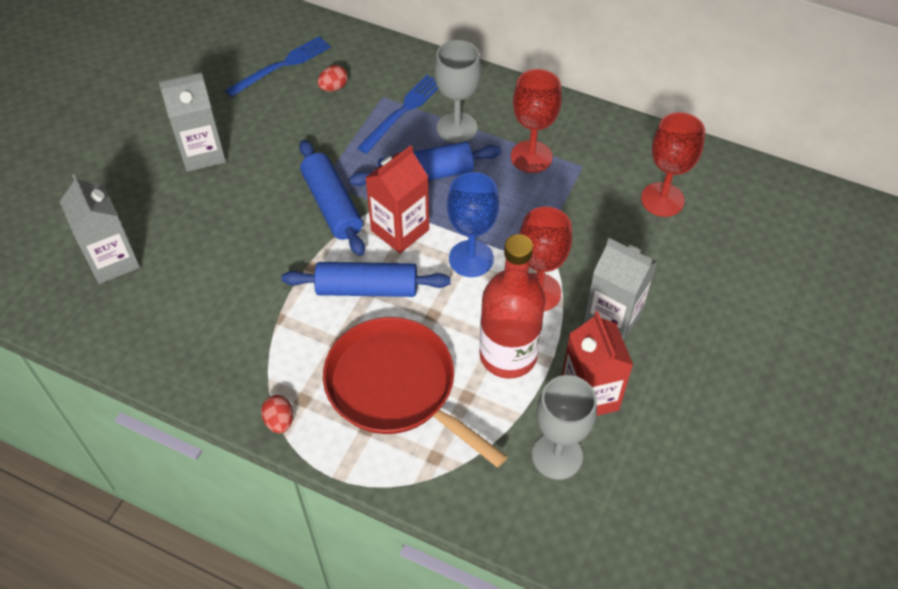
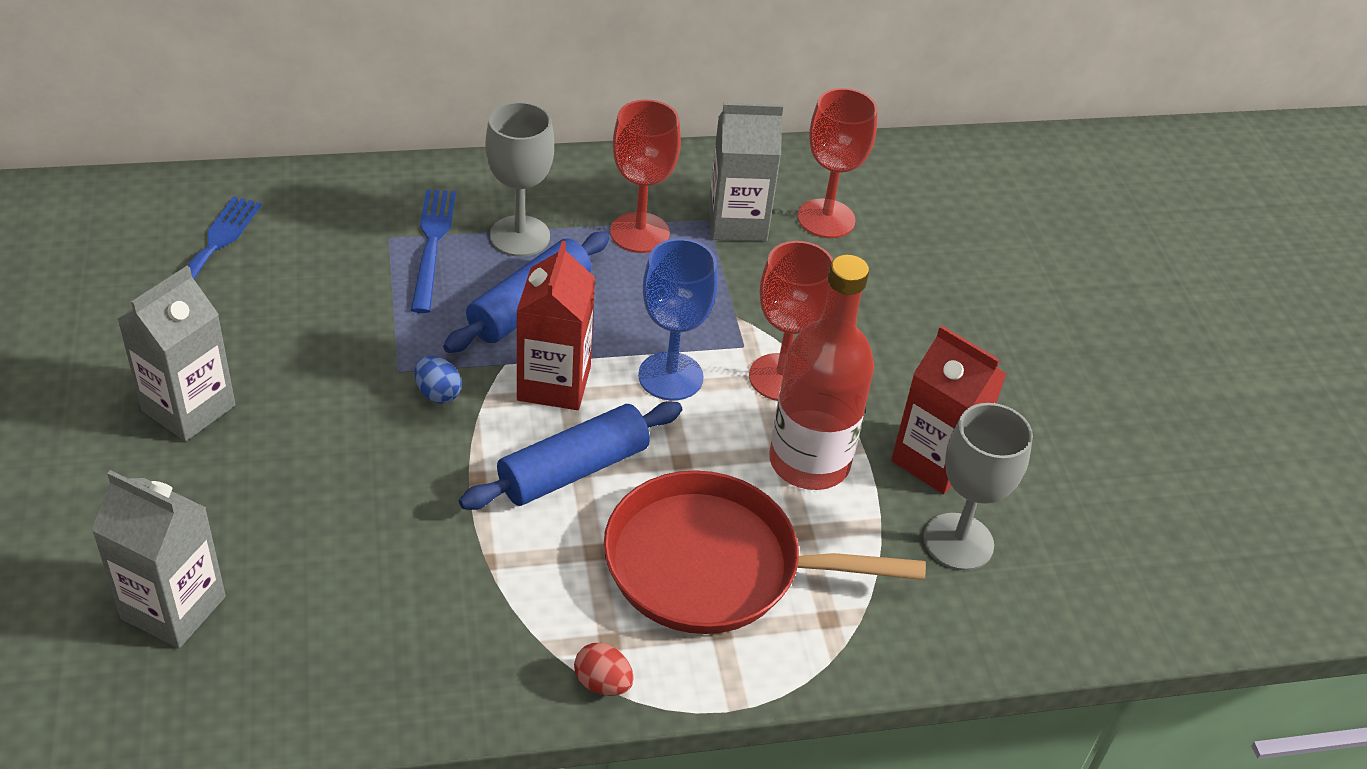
camera: 40 degrees left, 10 degrees down
(332, 205) = (438, 393): blue rolling pin -> blue egg
(333, 87) = (310, 252): red egg -> none
(612, 317) = (884, 366): grey carton -> grey carton (737, 222)

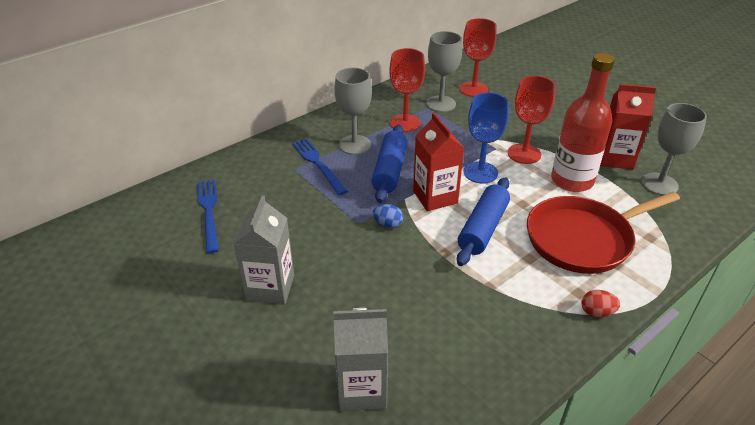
camera: 25 degrees left, 5 degrees down
(737, 222) = (441, 104): grey carton -> grey goblet

